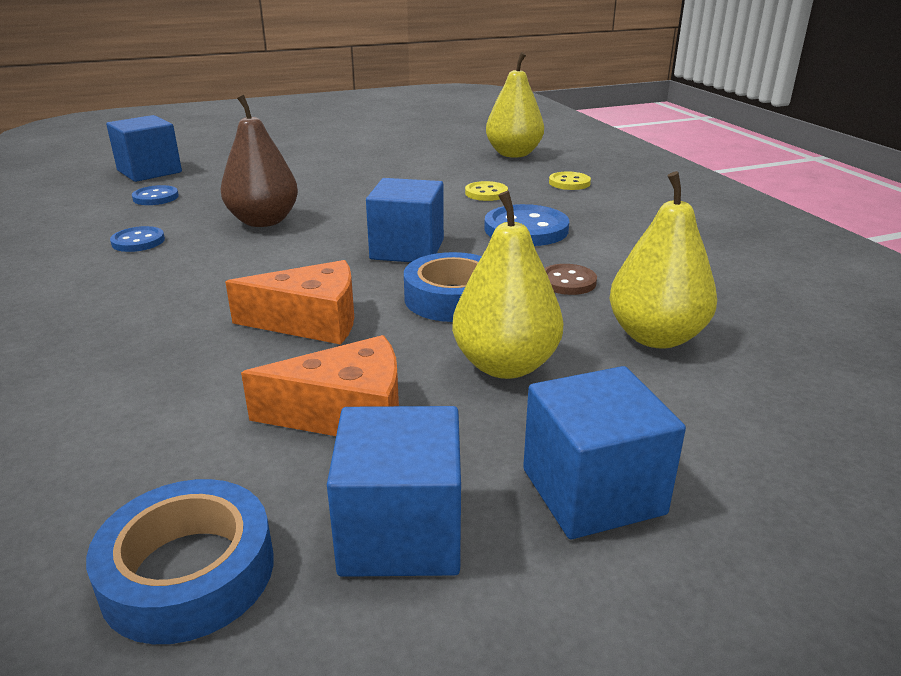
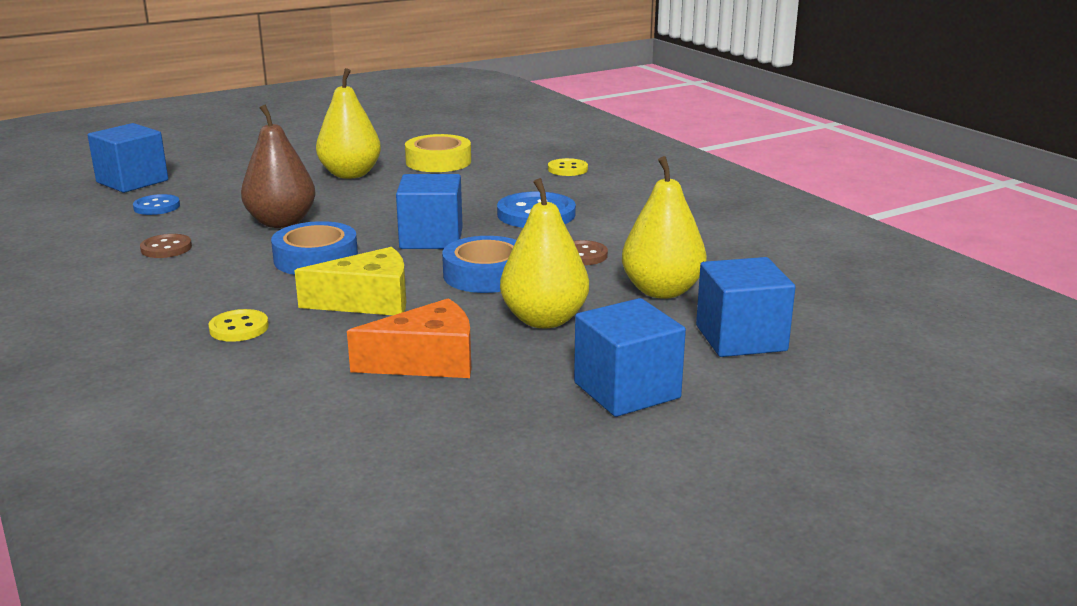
camera: 10 degrees left, 5 degrees down
(138, 241) = (166, 248): blue button -> brown button
(188, 572) = (352, 458): blue tape -> blue tape (316, 259)
(311, 322) = (368, 301): orange cheese -> yellow cheese
(401, 532) = (495, 424): blue cube -> blue cube (741, 338)
(441, 168) = (438, 162): none -> yellow tape
(486, 193) = (490, 183): yellow button -> yellow button (239, 328)
(513, 154) = (507, 143): yellow pear -> yellow pear (350, 174)

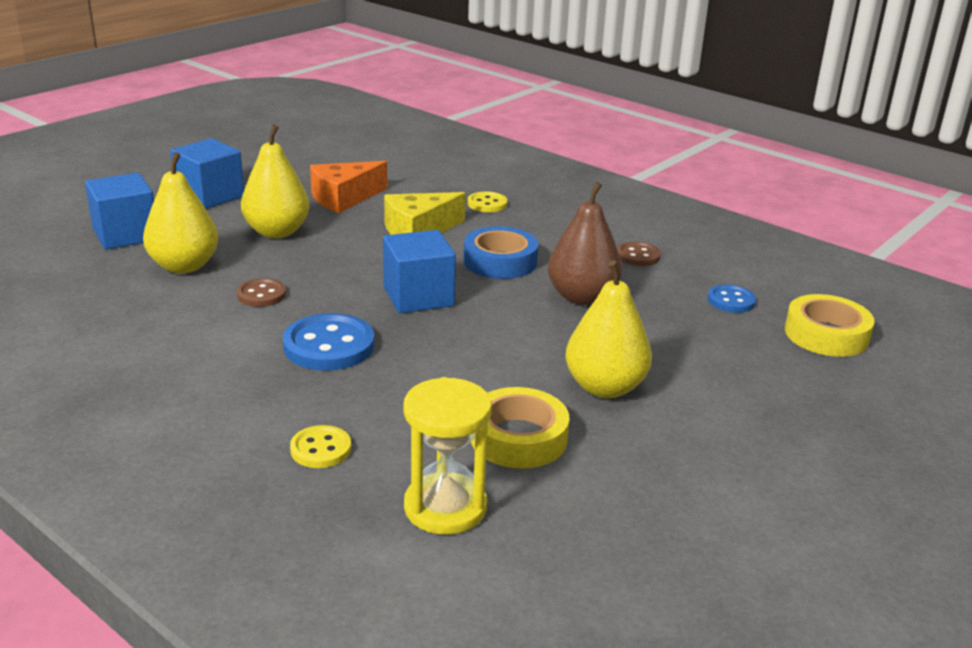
camera: 160 degrees right, 5 degrees up
(132, 181) = (826, 334): blue cube -> yellow tape
(486, 275) = (342, 263): blue tape -> none
(507, 146) = (445, 507): none -> yellow hourglass

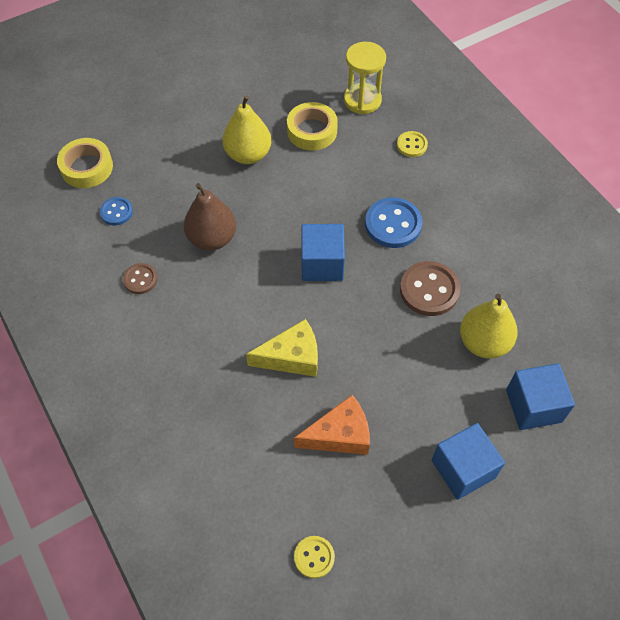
camera: 160 degrees left, 30 degrees up
(261, 295) = (429, 290): brown button -> brown button, size x1.74
(277, 232) = (408, 382): yellow pear -> none
(487, 204) = (215, 393): yellow button -> yellow button (314, 557)
(500, 261) = (247, 295): blue tape -> none

